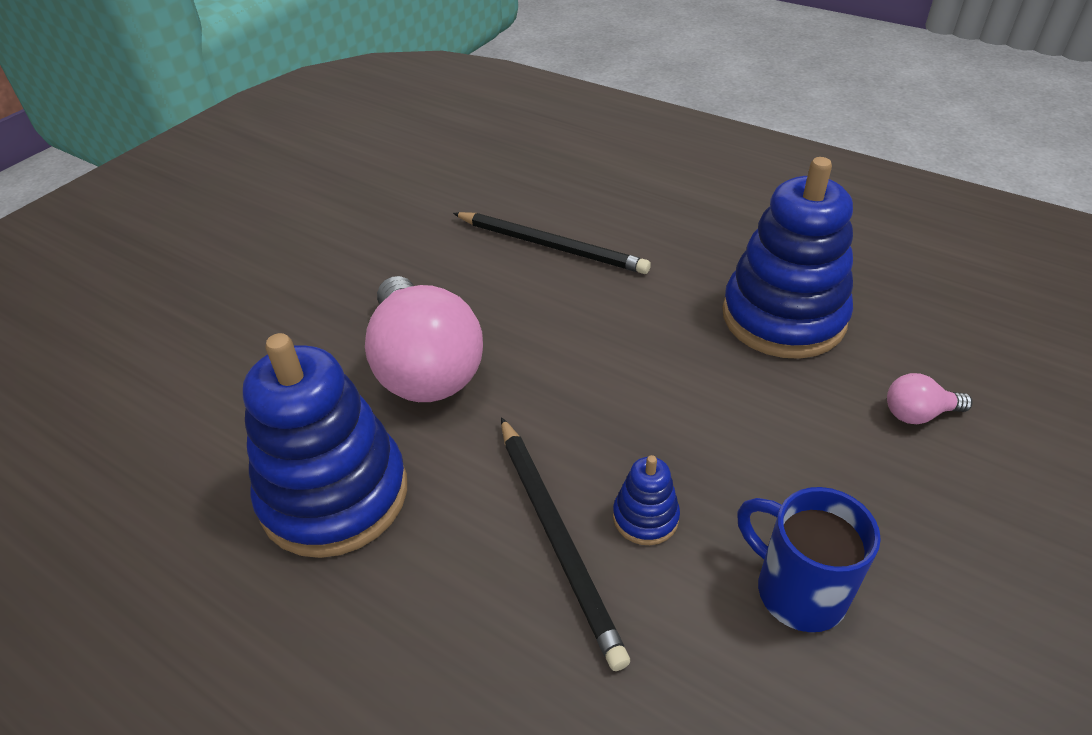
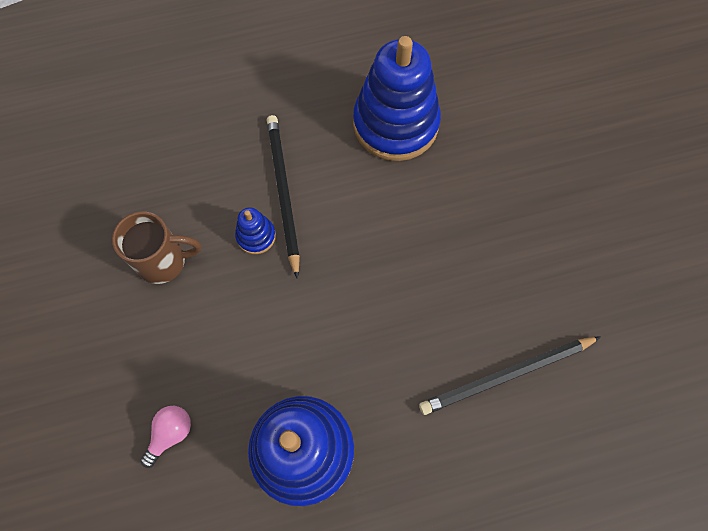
camera: 130 degrees right, 25 degrees up
(425, 367) = (450, 215): pink light bulb -> none
(557, 537) = (283, 192): black pencil -> black pencil turned 60 degrees clockwise
(797, 590) = (163, 261): blue mug -> brown mug

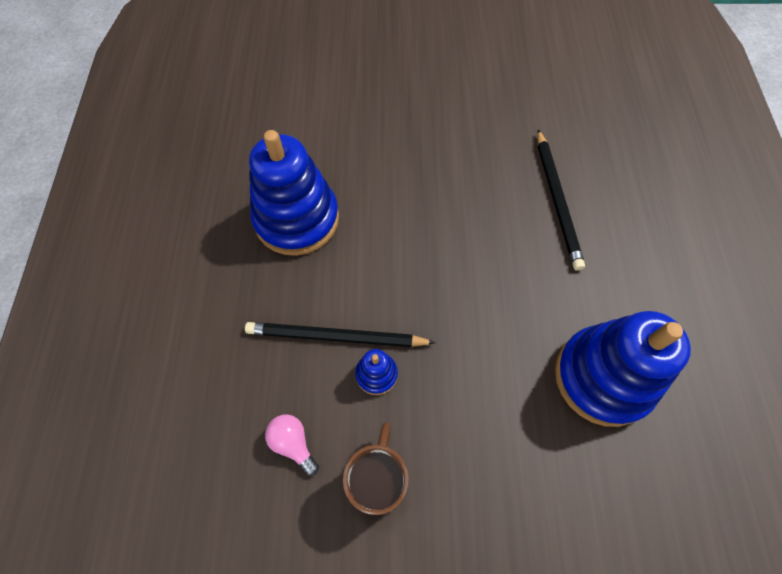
camera: 75 degrees left, 5 degrees down
(171, 433) = (573, 506): pink light bulb -> pink light bulb (293, 443)

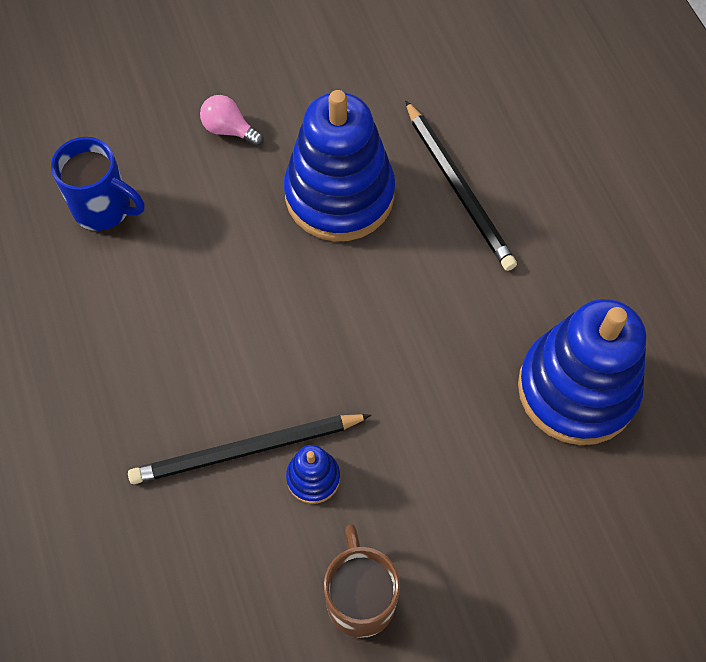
camera: 20 degrees left, 0 degrees up
(293, 443) = (243, 593): pink light bulb -> pink light bulb (229, 130)
(297, 219) = (137, 317): blue stacking toy -> blue stacking toy (339, 195)
(304, 141) = (104, 208): none -> blue mug

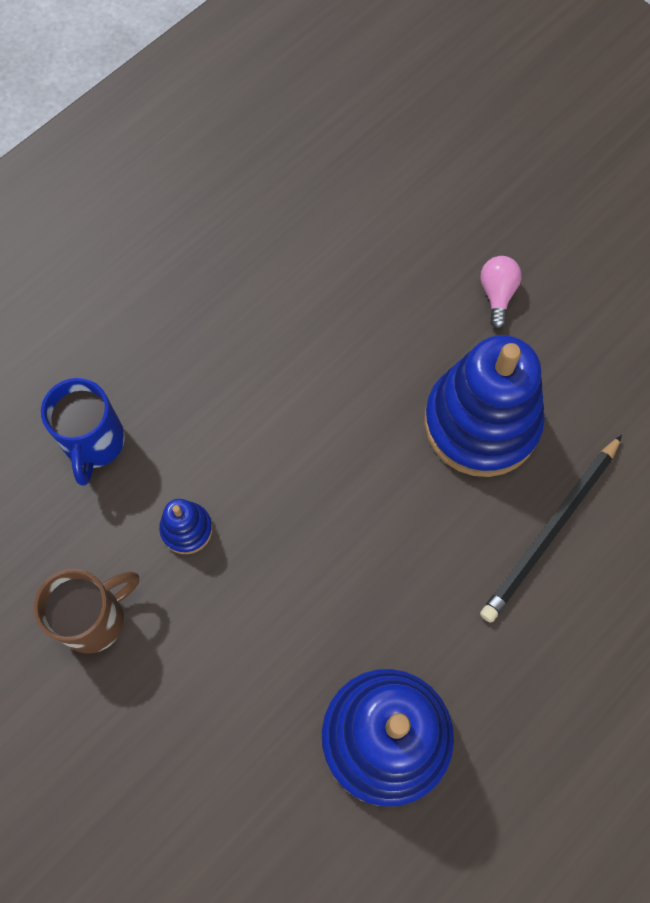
camera: 65 degrees right, 5 degrees up
(104, 208) = (359, 234): blue mug -> blue mug (94, 443)
(246, 450) = (187, 461): black pencil -> none

